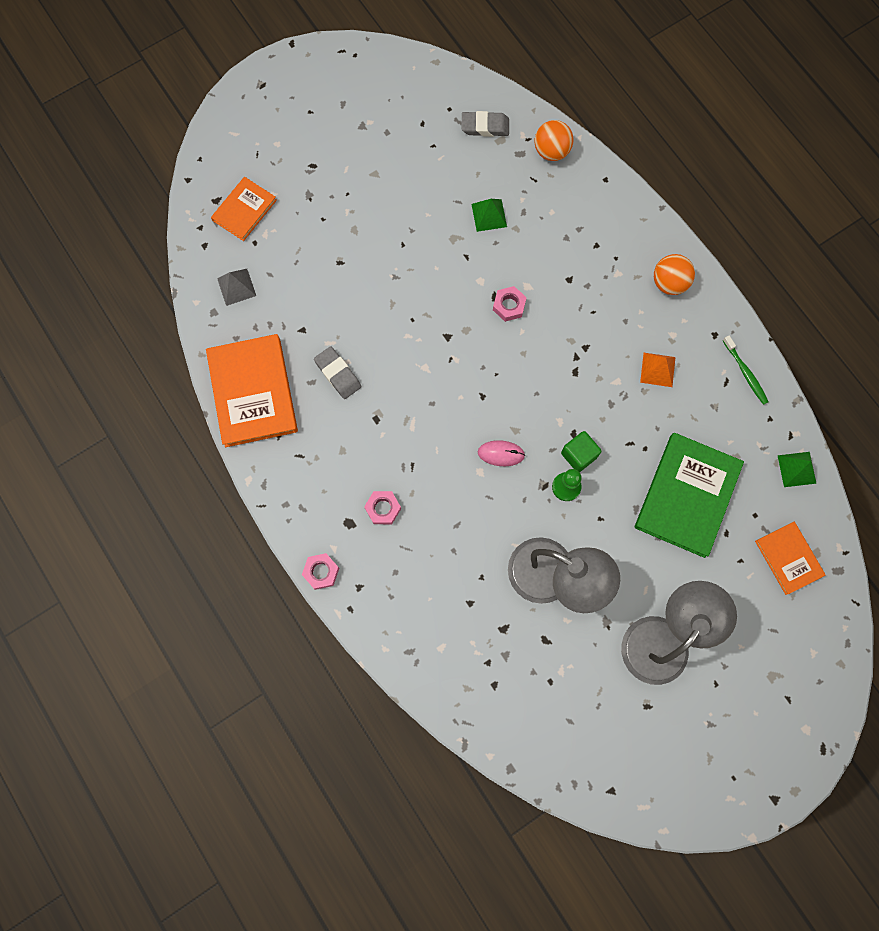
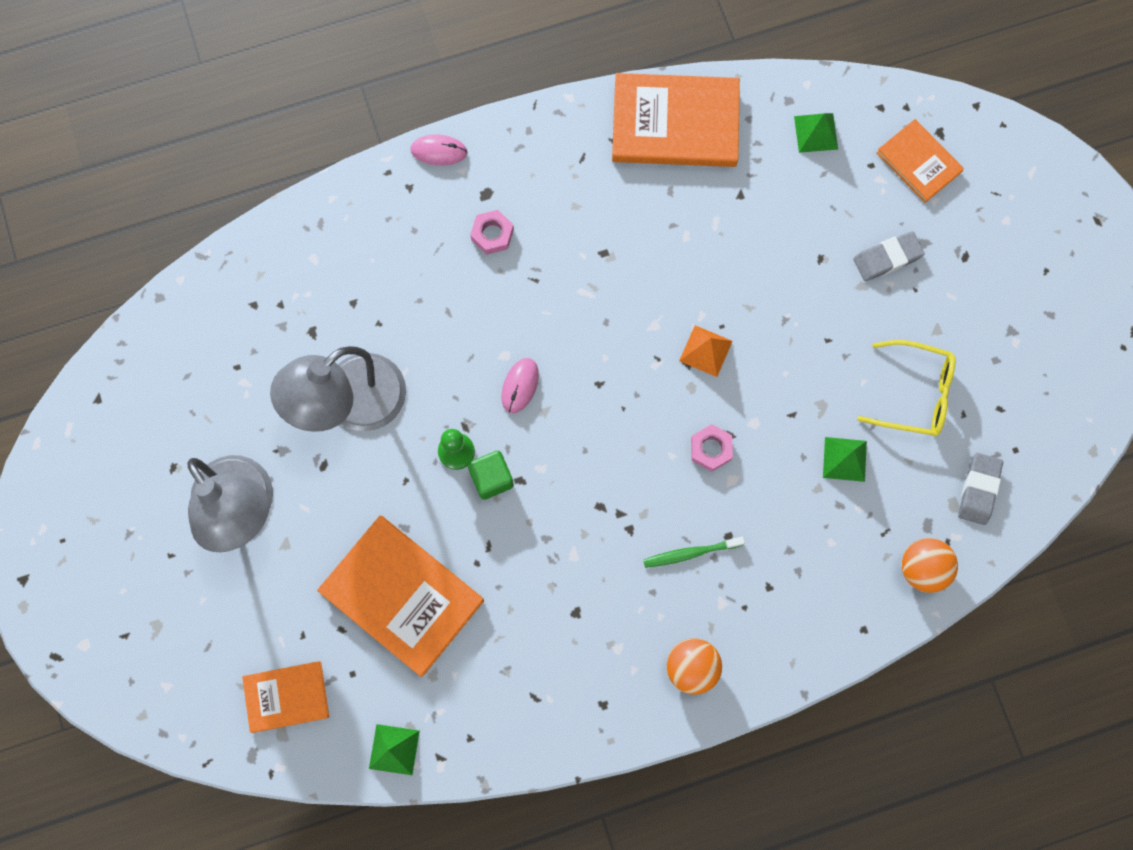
camera: 105 degrees right, 0 degrees up
(236, 287) = (816, 132): grey pyramid -> green pyramid
(321, 572) = (439, 151): pink nut -> pink mouse
(338, 374) = (672, 223): grey eraser -> grey eraser (887, 258)
(427, 179) = (915, 393): none -> yellow glasses
(658, 369) = (575, 613): orange pyramid -> orange pyramid (705, 351)
(687, 495) = (402, 596): green book -> orange book
(745, 373) = (539, 727): green toothbrush -> green toothbrush (690, 553)

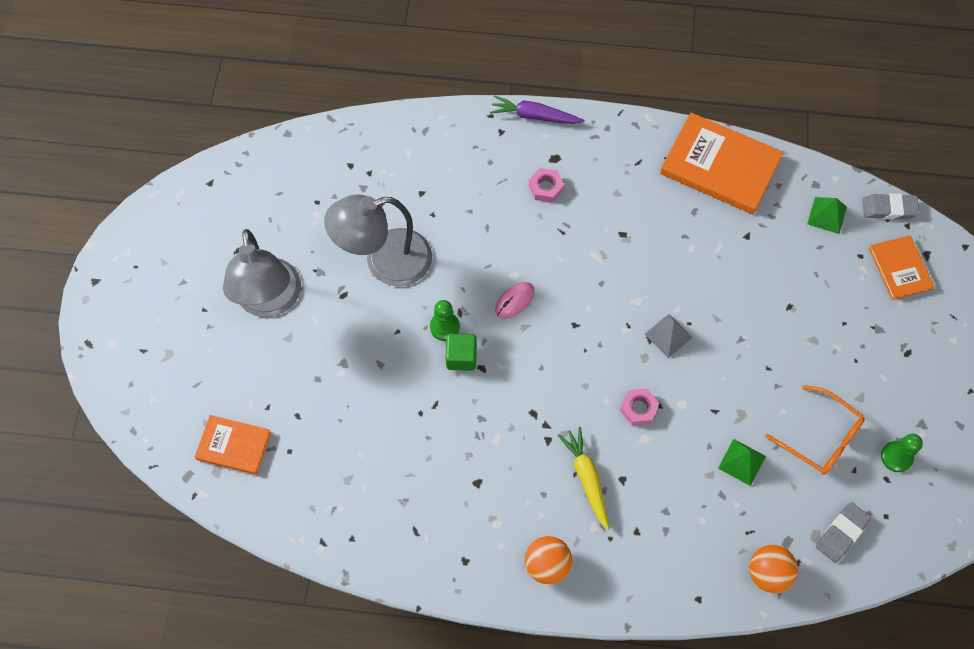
camera: 25 degrees right, 10 degrees down
(394, 749) = (292, 520): green pyramid -> none
(402, 596) = (353, 412): orange book -> none
(439, 151) = (534, 116): pink mouse -> purple carrot
(690, 553) = (586, 478): green toothbrush -> yellow carrot
(705, 351) = (668, 335): orange pyramid -> grey pyramid
(887, 258) = (843, 328): grey eraser -> grey eraser (888, 209)
(915, 393) = (821, 437): yellow glasses -> orange glasses
(1000, 380) = (896, 457): none -> green pawn

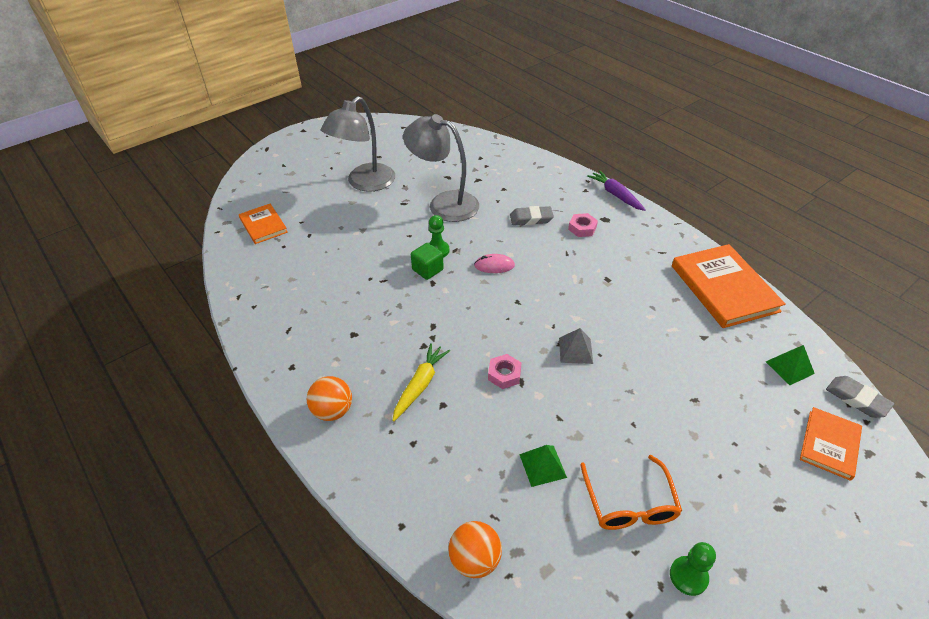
camera: 45 degrees right, 20 degrees down
(841, 533) = (572, 589): grey eraser -> grey eraser (531, 219)

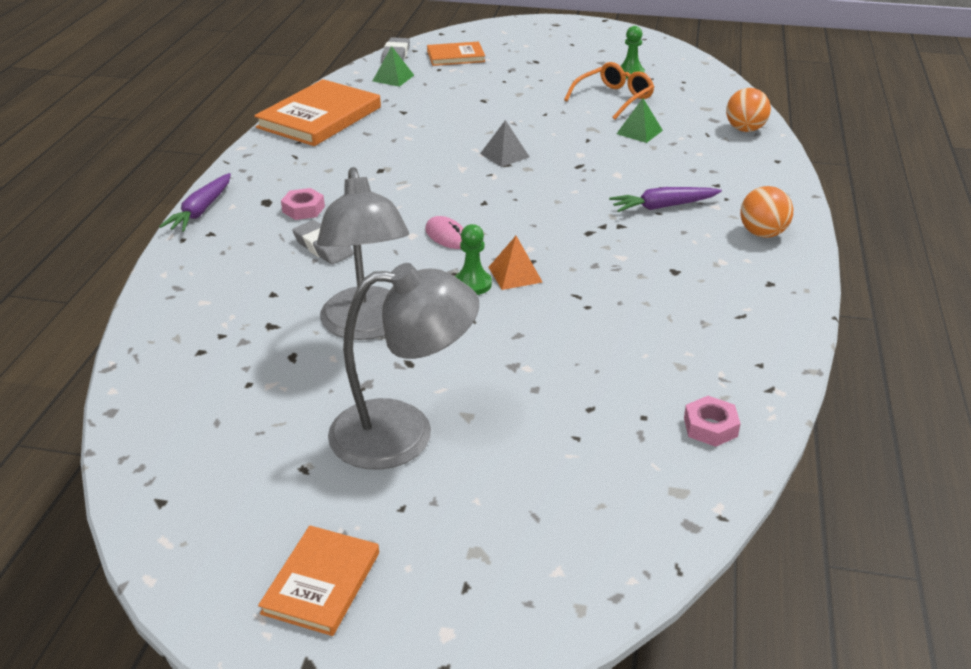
camera: 130 degrees left, 10 degrees down
(263, 225) = (638, 473): orange book -> orange book (321, 583)
(420, 385) = (663, 206): yellow carrot -> purple carrot
(427, 270) = (515, 274): green cube -> orange pyramid
(504, 374) = (584, 175): pink nut -> pink nut (710, 427)

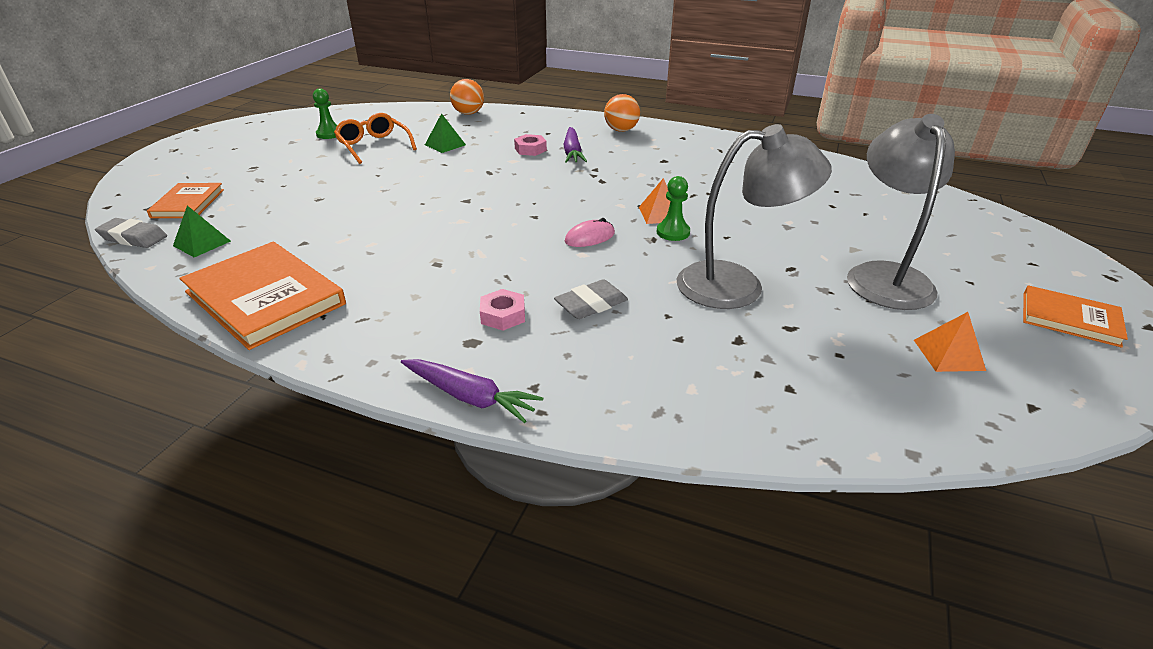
camera: 80 degrees left, 0 degrees up
(247, 458) = (949, 355): none -> orange pyramid
(504, 155) = (448, 199): grey pyramid -> none
(710, 427) = (841, 174): pink nut -> pink nut (530, 149)

